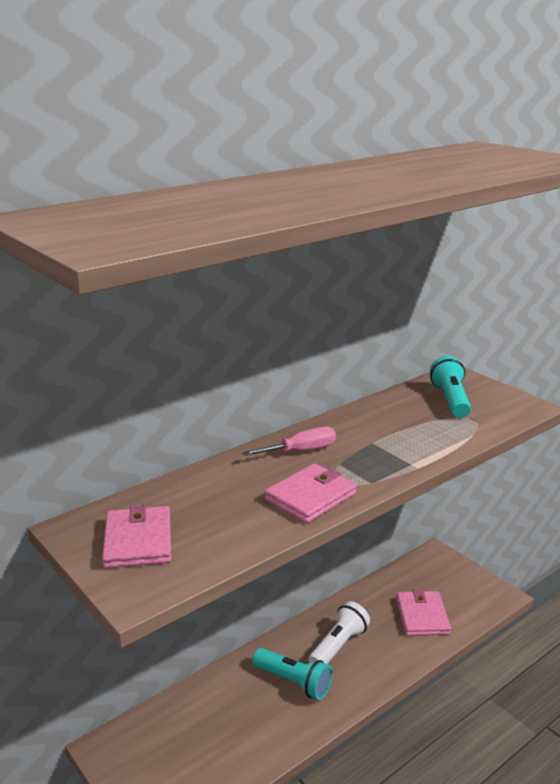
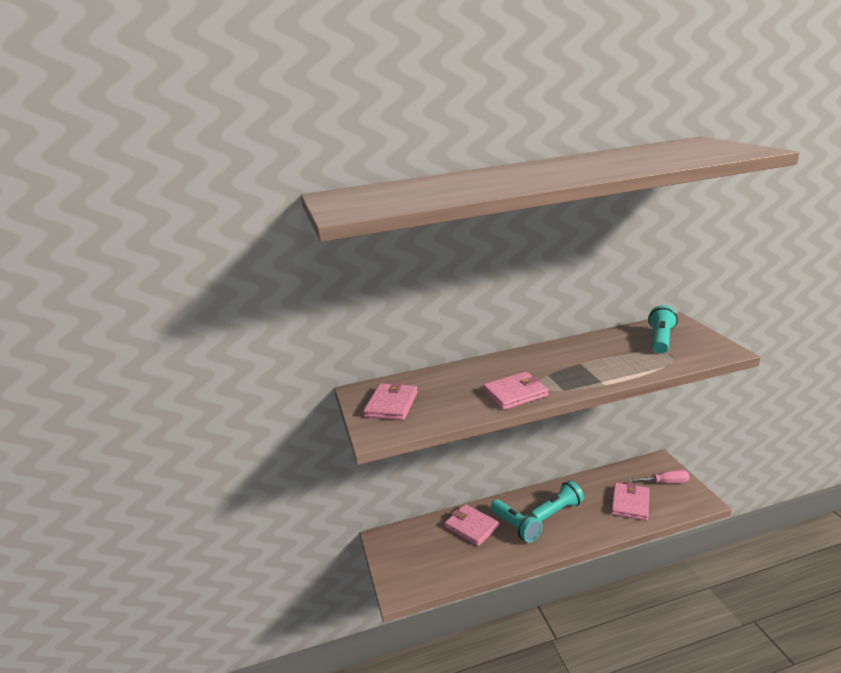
camera: 25 degrees right, 0 degrees up
(233, 696) = (471, 527): none -> pink wallet
(301, 451) = (525, 363): pink screwdriver -> pink screwdriver (665, 482)
(338, 646) = (557, 510): white flashlight -> turquoise flashlight

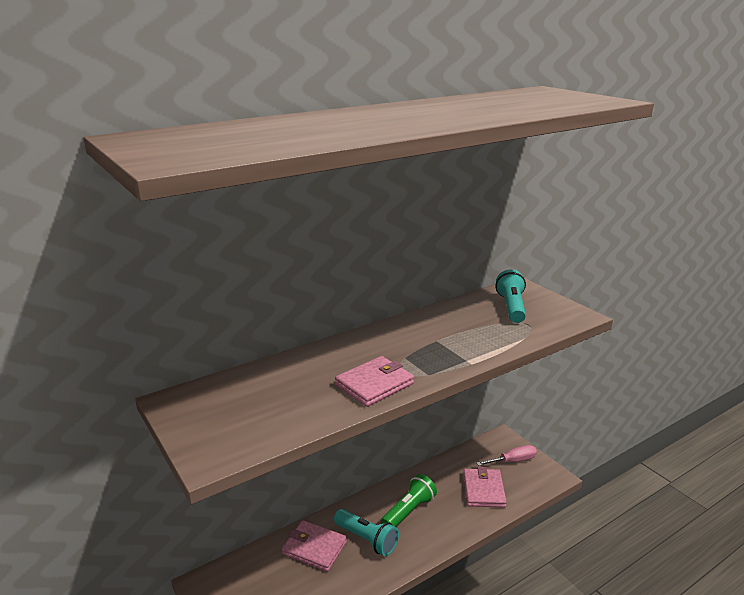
camera: 20 degrees left, 0 degrees up
(391, 404) = (222, 414): pink wallet -> none
(557, 510) = (409, 511): turquoise flashlight -> green flashlight

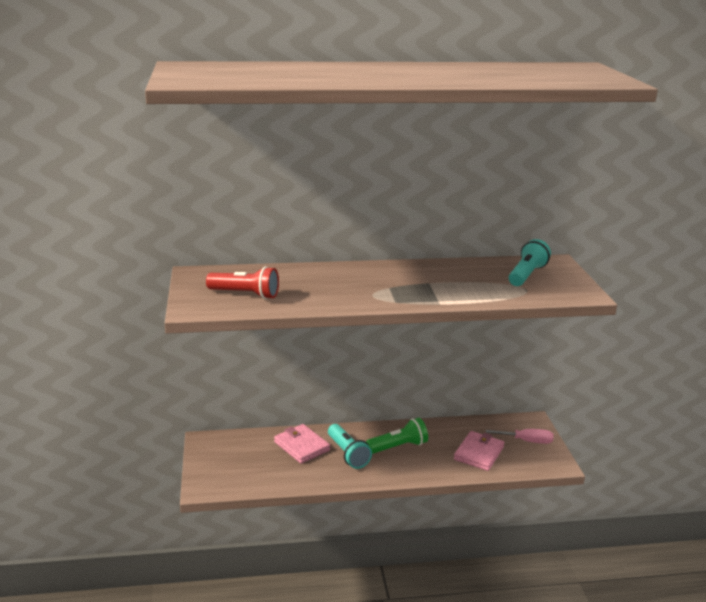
camera: 25 degrees right, 0 degrees up
(259, 414) = (245, 294): none -> red flashlight
(374, 384) = (346, 298): pink wallet -> none

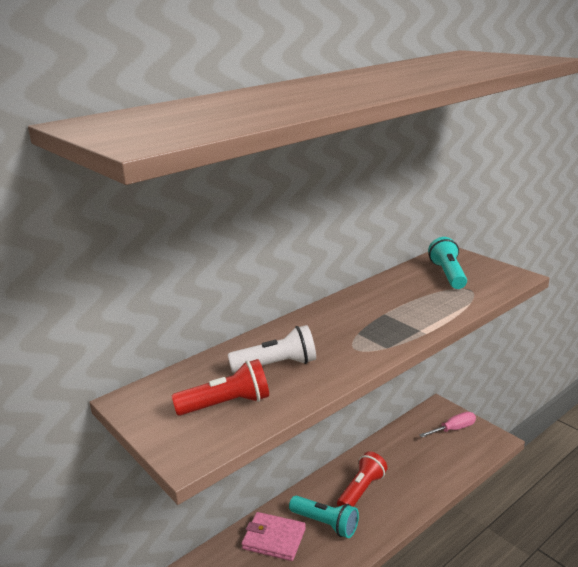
camera: 30 degrees left, 0 degrees up
(305, 286) = (276, 365): none -> white flashlight
(398, 447) = (361, 490): green flashlight -> red flashlight
(479, 453) = (431, 461): pink wallet -> none

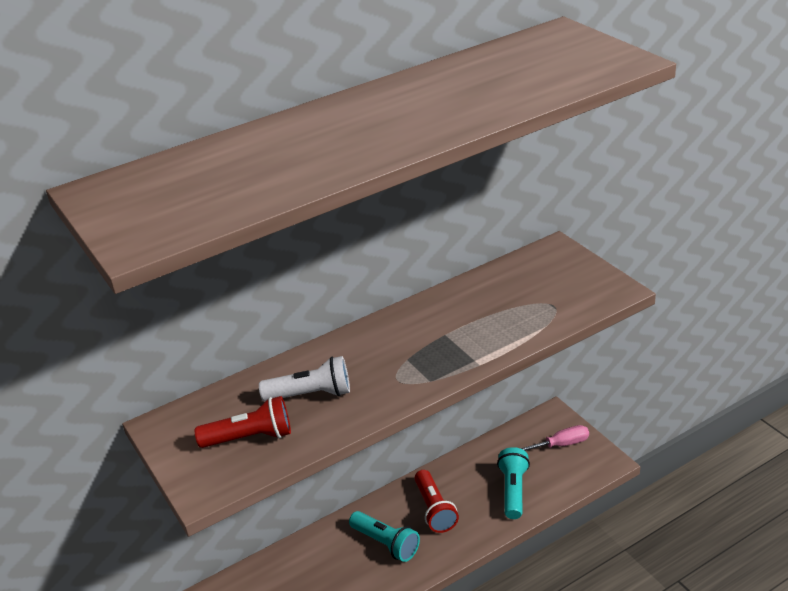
camera: 10 degrees right, 10 degrees up
(274, 538) = (328, 555): pink wallet -> none
(361, 490) = (434, 509): red flashlight -> red flashlight turned 120 degrees clockwise
(448, 274) = (539, 281): turquoise flashlight -> turquoise flashlight (513, 491)

